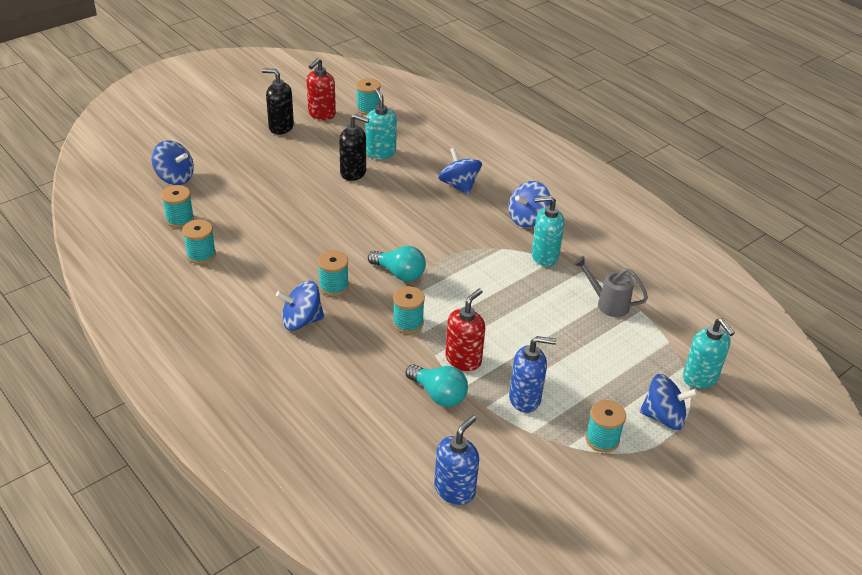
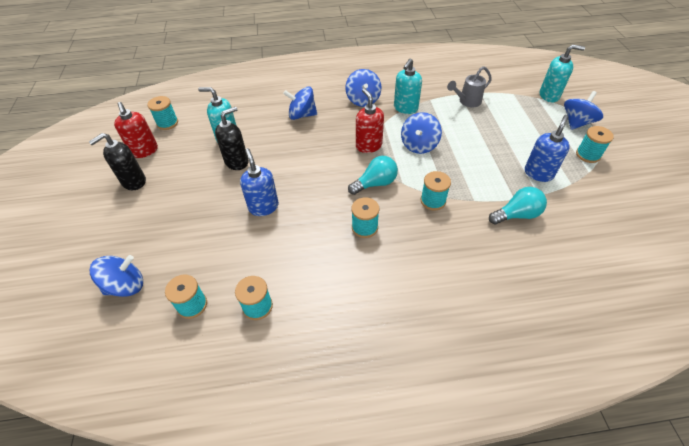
camera: 55 degrees left, 10 degrees up
(301, 321) = (393, 265): blue spinning top -> blue spinning top (419, 145)
(455, 490) = (616, 245): blue soap dispenser -> blue soap dispenser (263, 207)
(463, 359) = (486, 187): red soap dispenser -> red soap dispenser (368, 145)

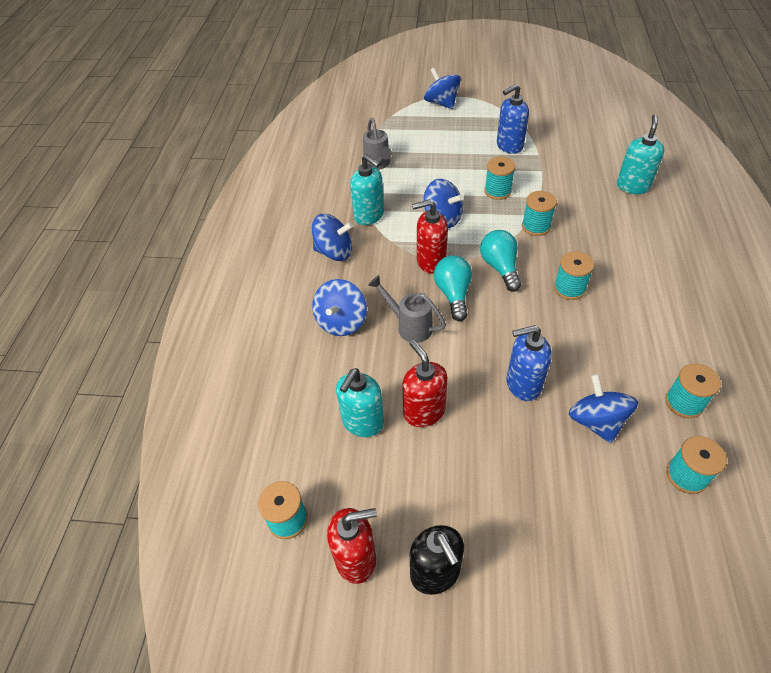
camera: 75 degrees left, 0 degrees up
(126, 286) = (658, 567): blue spinning top -> blue spinning top (596, 421)
(237, 162) = (424, 411): black soap dispenser -> red soap dispenser
(305, 144) = (409, 326): none -> grey watering can
(517, 215) = (563, 174): turquoise light bulb -> turquoise light bulb (453, 294)
(538, 173) = (509, 146): blue soap dispenser -> blue soap dispenser turned 75 degrees counterclockwise
(549, 95) = (392, 107): turquoise soap dispenser -> turquoise soap dispenser (632, 186)
(588, 155) = (490, 111): turquoise spool -> turquoise spool (497, 191)

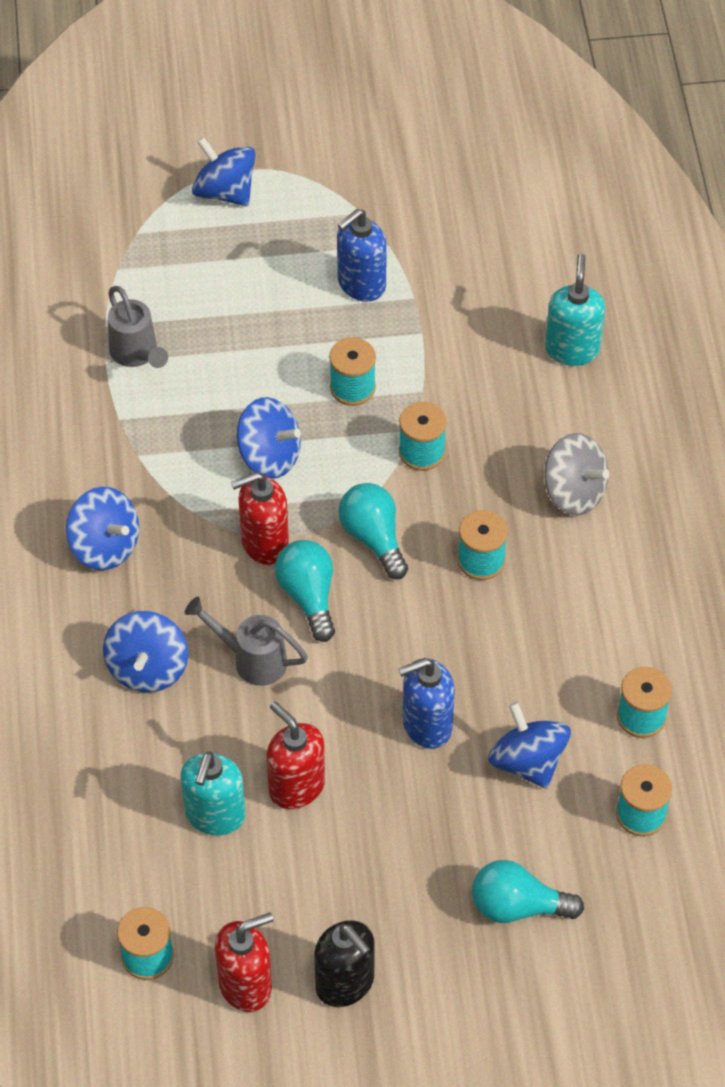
camera: 15 degrees left, 5 degrees up
(334, 252) = (105, 546): blue spinning top -> blue spinning top turned 45 degrees clockwise
(369, 216) = (146, 467): turquoise soap dispenser -> none
(583, 533) = (517, 906): none -> turquoise light bulb
(633, 258) = (574, 492): none -> grey spinning top

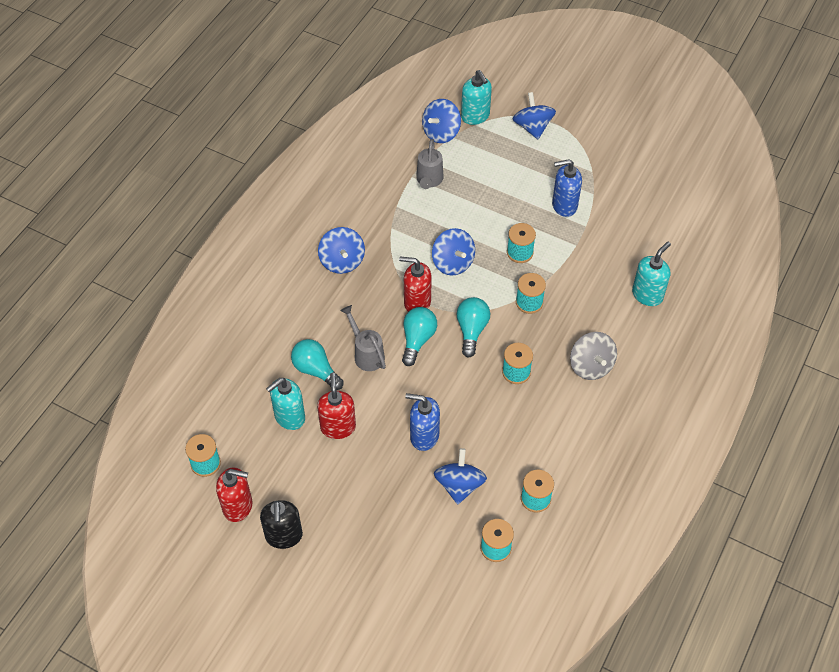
camera: 35 degrees right, 0 degrees up
(127, 219) = (475, 116): none -> turquoise soap dispenser
(148, 668) = (315, 329): blue spinning top -> blue spinning top (441, 132)
(517, 906) = (396, 553): turquoise light bulb -> turquoise light bulb (315, 370)

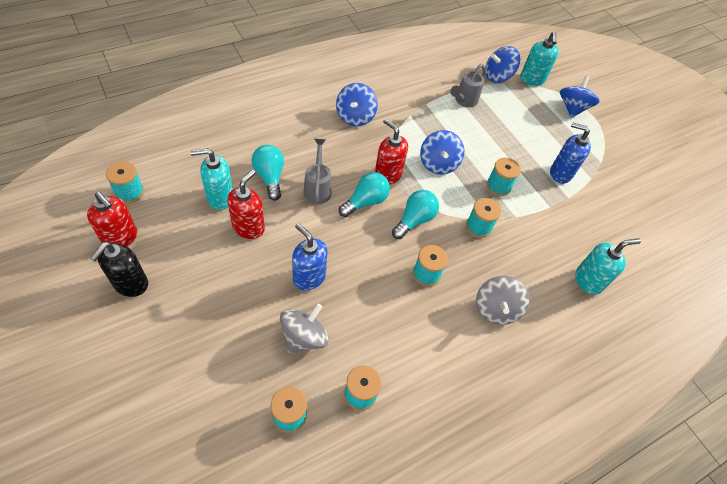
camera: 25 degrees right, 0 degrees up
(459, 485) = (304, 337): blue spinning top -> grey spinning top

